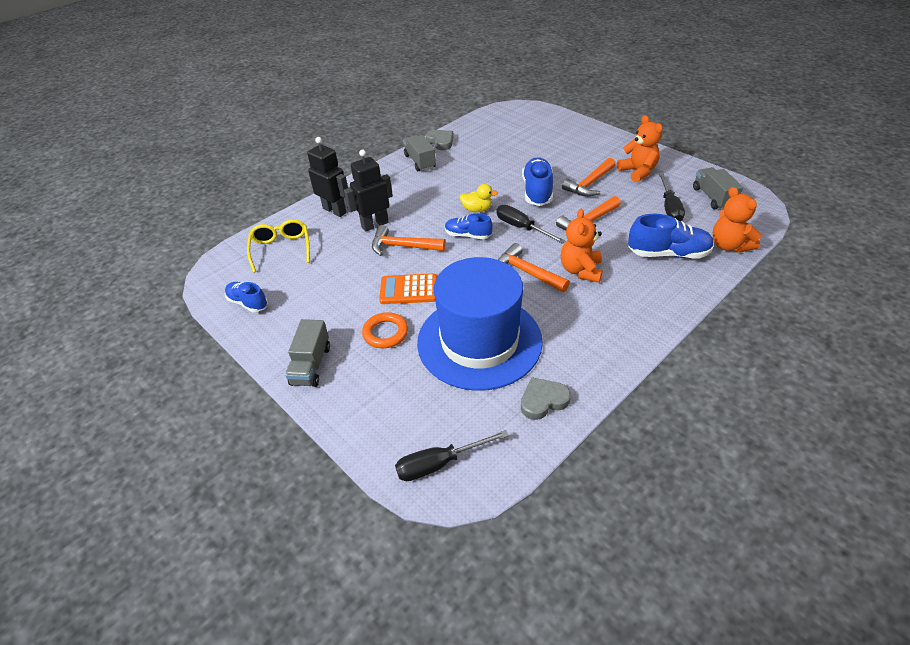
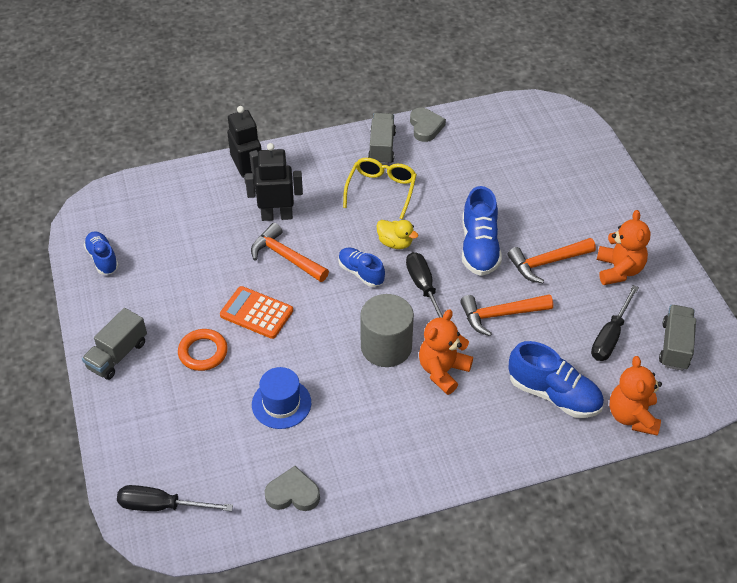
camera: 25 degrees right, 5 degrees up
(281, 249) = (168, 206): yellow glasses -> yellow glasses (381, 190)
(479, 341) = (281, 403): blue hat -> blue hat, size x0.44
(526, 272) = (386, 347): orange hammer -> grey cylinder
(537, 191) = (479, 247): blue shoe -> blue shoe turned 150 degrees clockwise

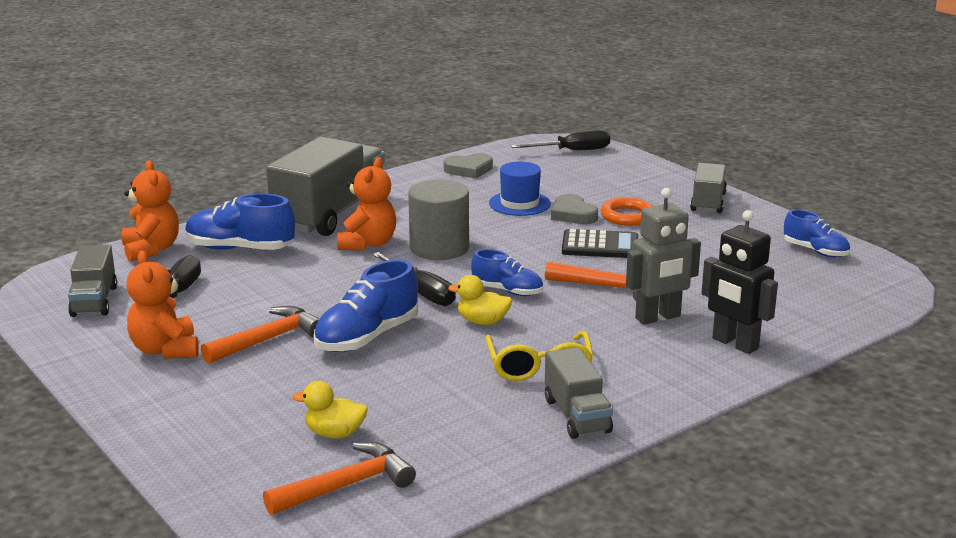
camera: 160 degrees right, 25 degrees down
(256, 313) = (600, 245): orange calculator -> black calculator
(277, 215) = (658, 317): black robot -> grey robot
(425, 127) = (525, 458): grey heart -> grey heart (573, 214)
(462, 435) = (330, 214): none -> grey truck
(479, 247) = (367, 337): blue shoe -> blue shoe turned 120 degrees counterclockwise
(500, 315) = (317, 289): orange hammer -> orange hammer (347, 485)
(521, 168) = (334, 433): none -> yellow duck

